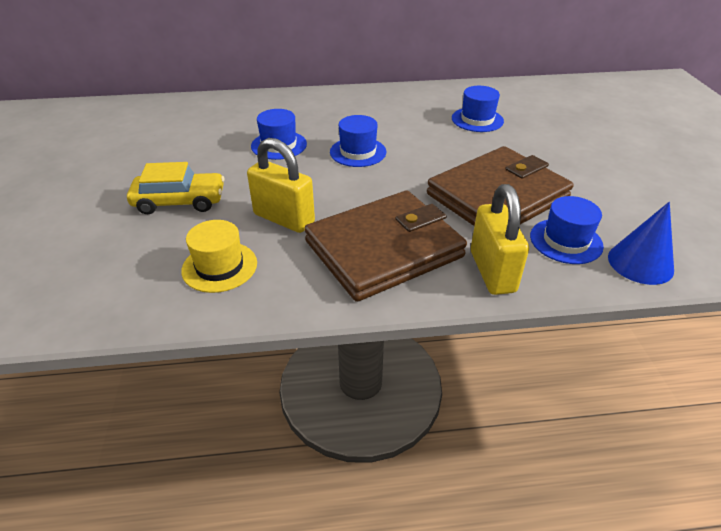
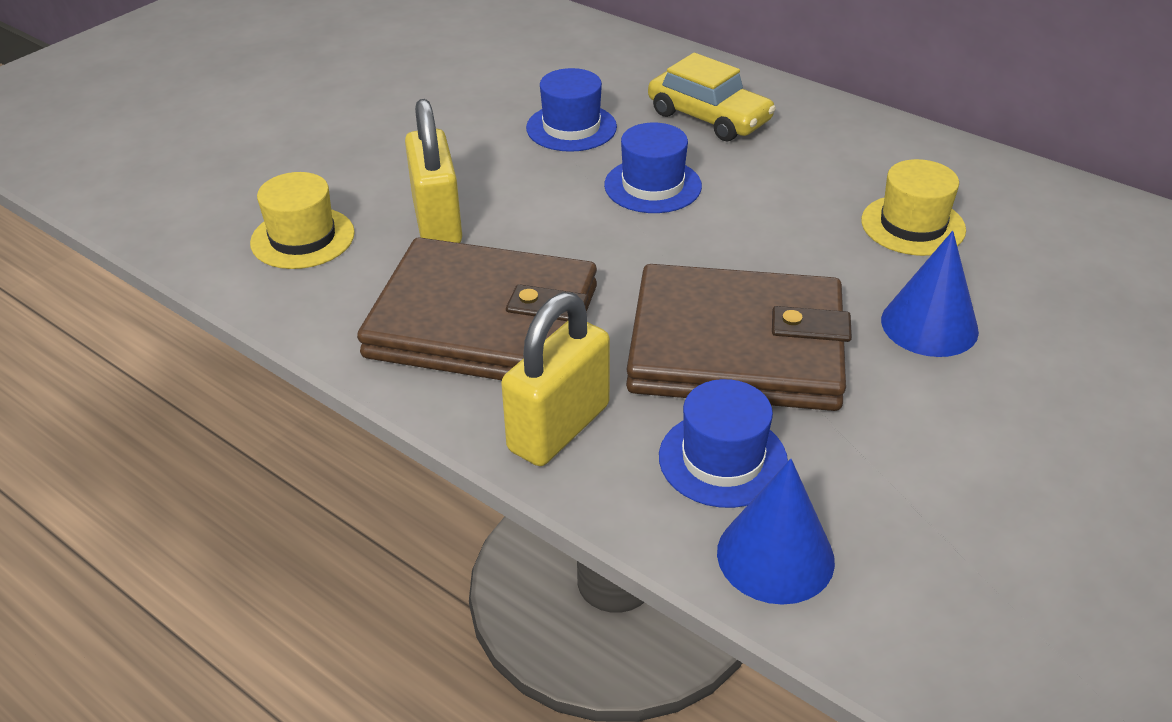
camera: 45 degrees right, 0 degrees up
(180, 201) = (369, 144): yellow car -> yellow car (709, 117)
(477, 120) = (913, 225): blue hat -> yellow hat
(541, 151) = (929, 325): none -> blue cone

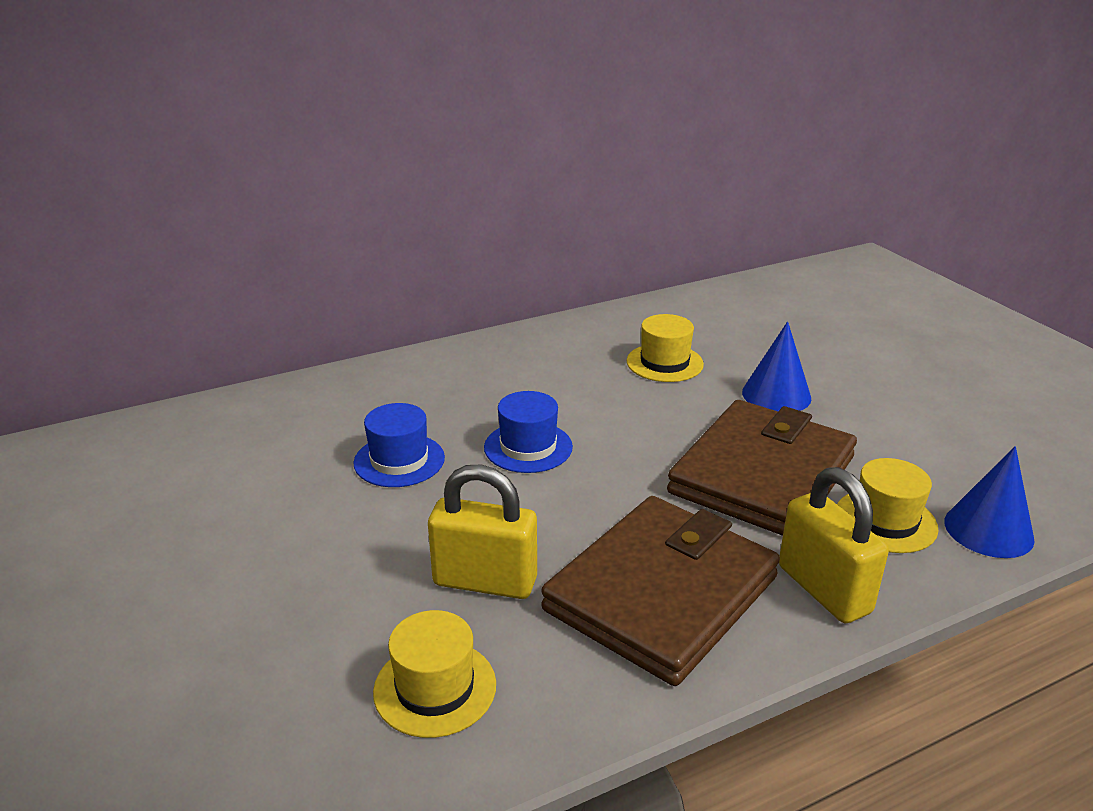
camera: 65 degrees left, 10 degrees down
(709, 117) = (454, 392): yellow car -> none
(722, 459) = (885, 521): blue hat -> yellow hat

